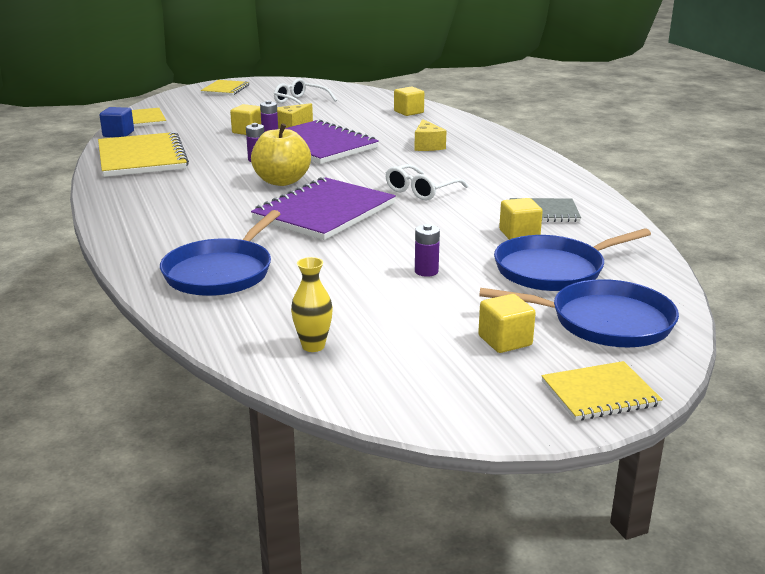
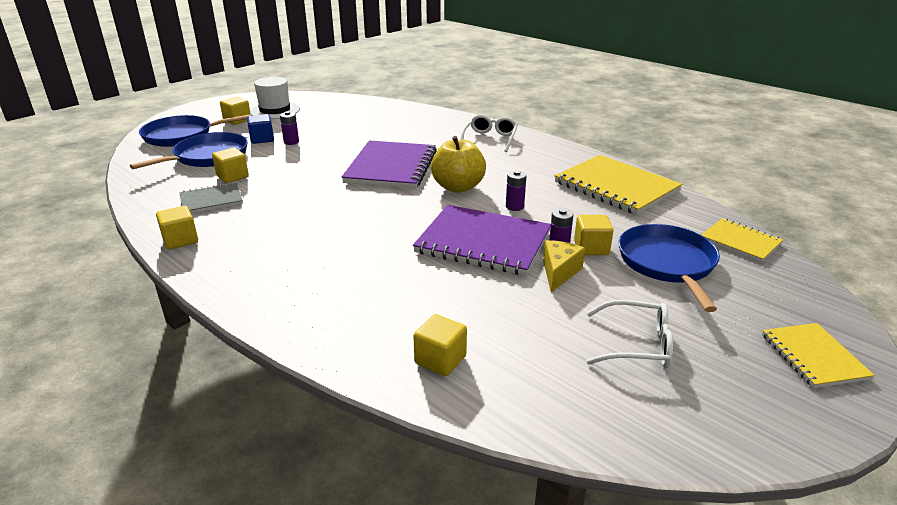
camera: 155 degrees right, 5 degrees up
(118, 134) = (705, 211): blue cube -> blue cube (262, 139)
(221, 272) = (410, 122): blue pan -> blue pan (667, 263)
(313, 346) = (329, 105): yellow vase -> none
(421, 191) = (328, 201): white glasses -> white glasses (490, 139)
(425, 355) = (275, 110): none -> white hat
(427, 145) = (359, 272): yellow cheese -> none
(569, 184) = (180, 240): none -> yellow cube
(600, 393) = (193, 111): yellow notebook -> none

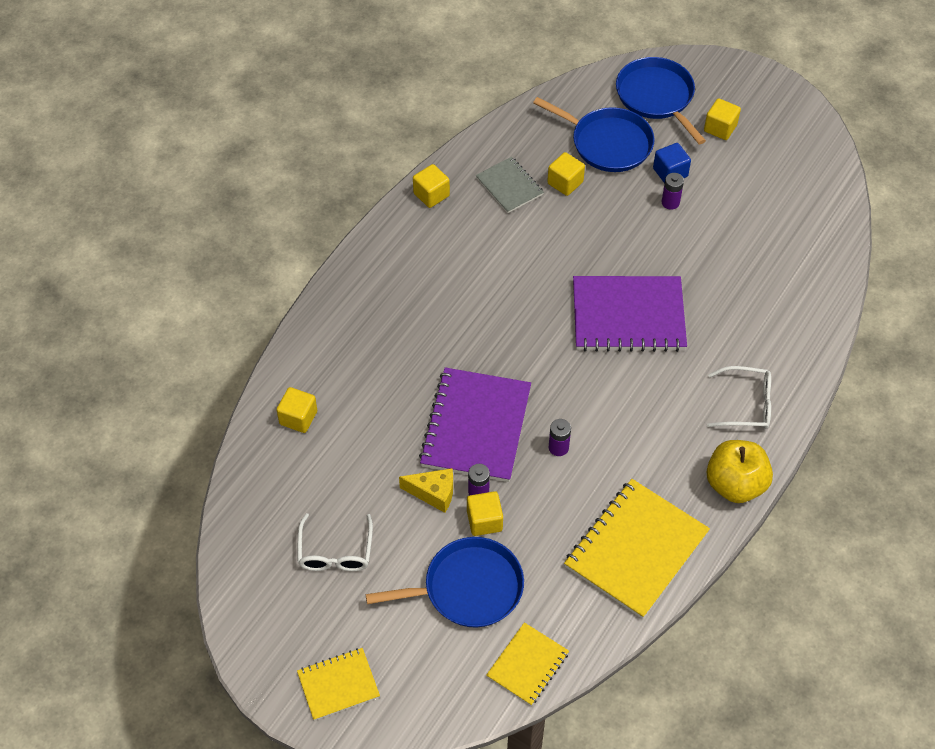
camera: 80 degrees right, 25 degrees up
(275, 110) = (767, 153): white hat -> none
(458, 187) = (593, 388): yellow apple -> yellow apple (735, 484)

